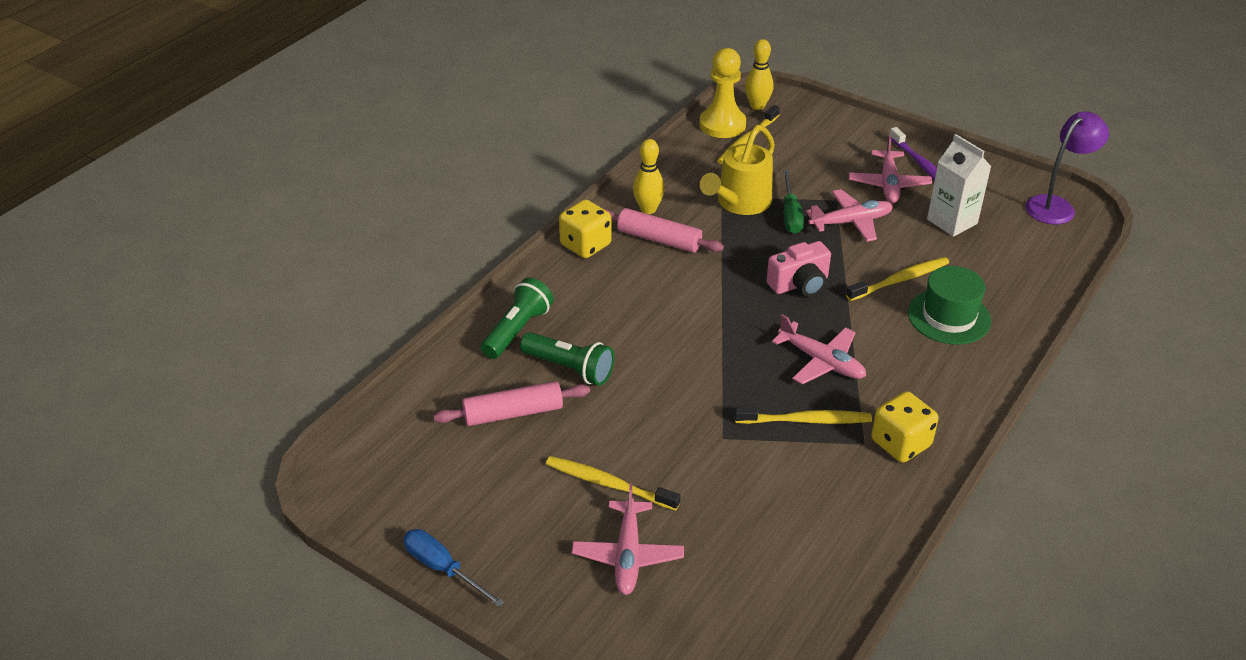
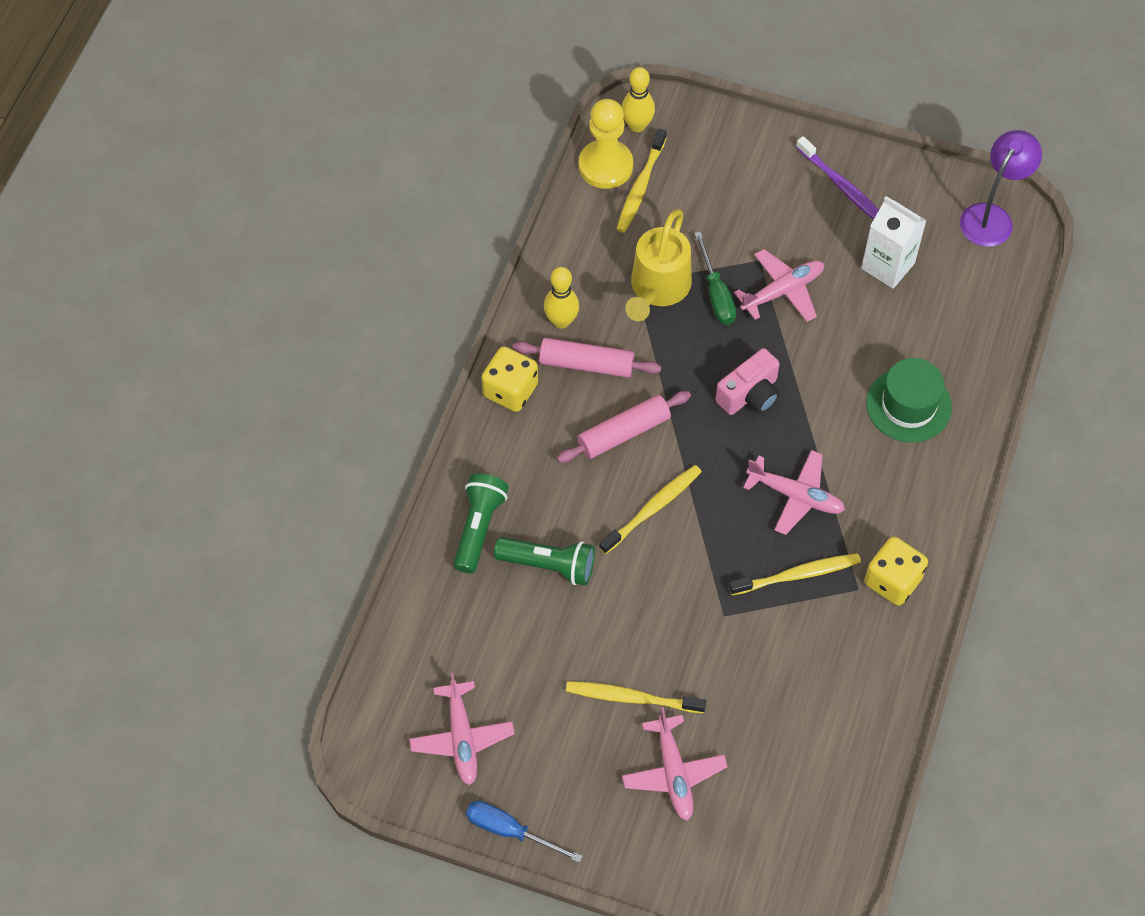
camera: 15 degrees left, 20 degrees up
(513, 413) = (512, 635): pink rolling pin -> pink rolling pin (624, 433)
(889, 184) = (810, 223): pink plane -> pink plane (462, 738)
(900, 280) = (850, 364): yellow toothbrush -> yellow toothbrush (653, 508)

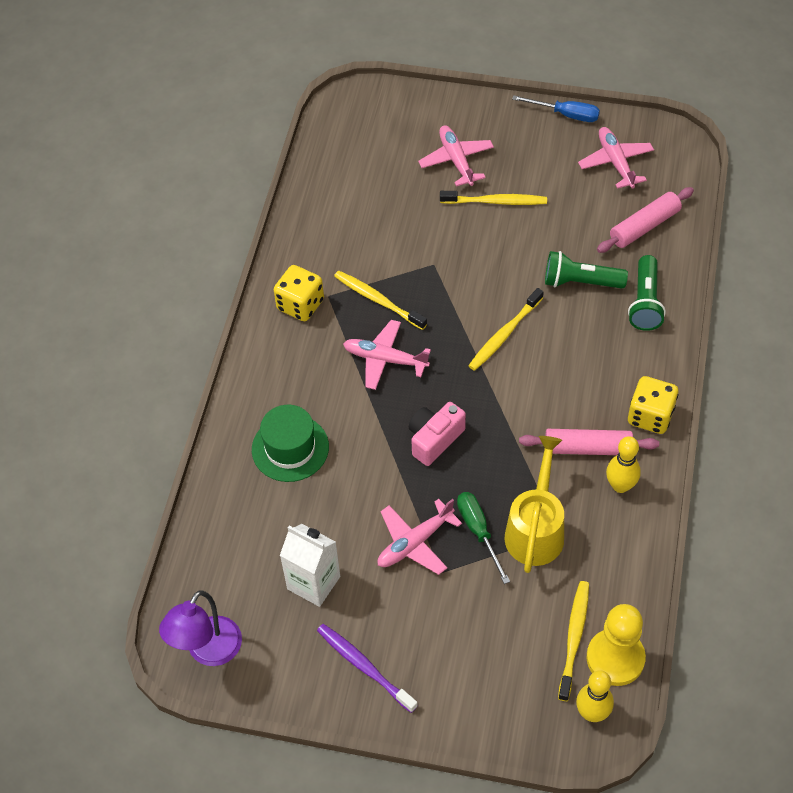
camera: 175 degrees right, 5 degrees down
(624, 433) = (541, 392): pink rolling pin -> pink rolling pin (644, 226)
(798, 575) = (377, 300): yellow toothbrush -> yellow toothbrush turned 60 degrees clockwise

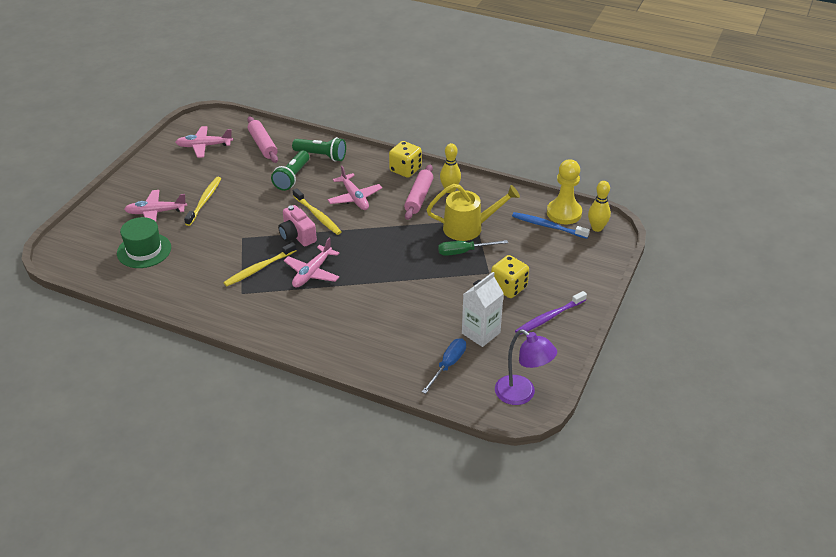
camera: 80 degrees left, 15 degrees down
(290, 448) = (367, 330): green hat -> green hat (144, 250)
(300, 305) = (242, 308): yellow dice -> yellow dice (508, 287)
(415, 543) = (464, 281): pink plane -> pink plane (354, 198)
(434, 439) = (387, 260): pink camera -> pink camera (297, 236)
(536, 529) = (469, 228): yellow watering can -> yellow watering can turned 150 degrees clockwise
(566, 114) = (149, 158): blue screwdriver -> blue screwdriver (448, 365)
(574, 638) = (547, 226): yellow toothbrush -> blue toothbrush

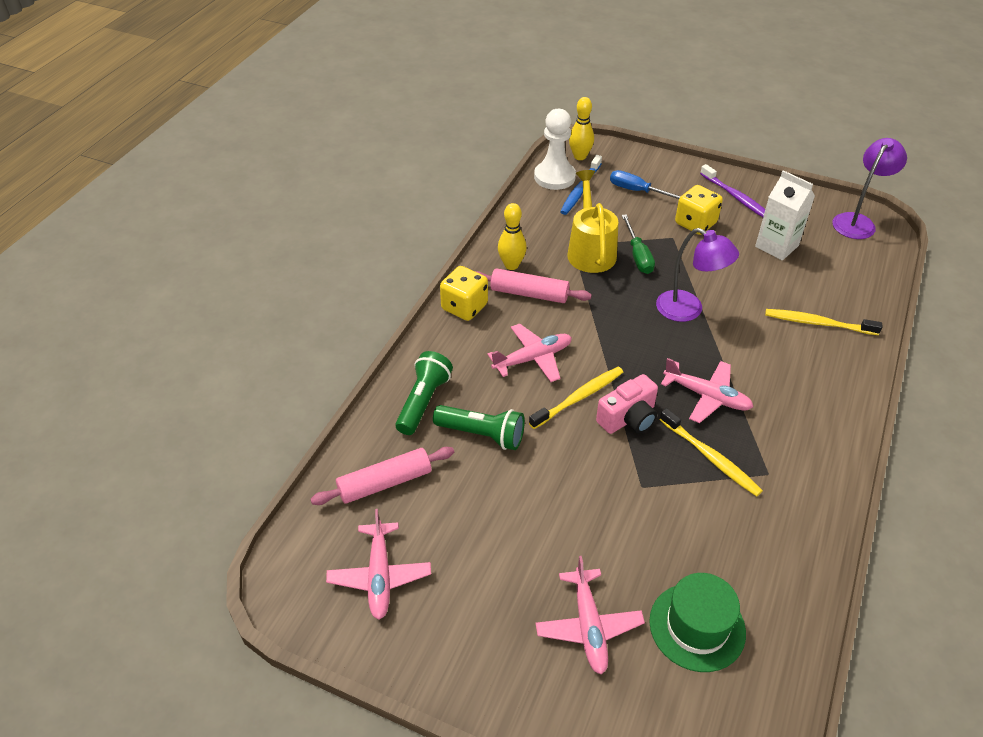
camera: 90 degrees left, 5 degrees up
(204, 201) = (549, 552): yellow toothbrush -> yellow toothbrush (817, 323)
(400, 272) = (688, 310): none -> purple lamp
(448, 365) = (835, 271): blue screwdriver -> blue screwdriver (638, 191)
(564, 213) = (554, 177): yellow pawn -> white pawn

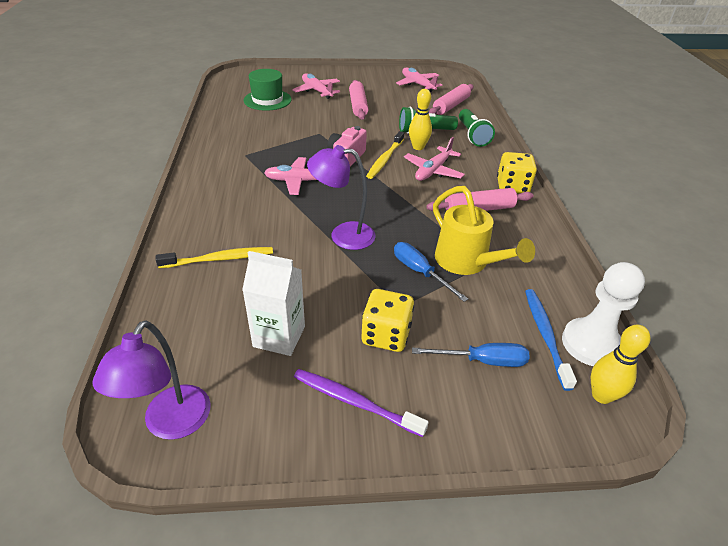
camera: 150 degrees right, 5 degrees down
(511, 265) = (516, 226): yellow bowling pin -> yellow bowling pin (418, 147)
(539, 542) = (358, 105): none -> pink rolling pin
(638, 255) = (420, 272): green screwdriver -> blue screwdriver
(711, 458) = (284, 153): yellow toothbrush -> none

